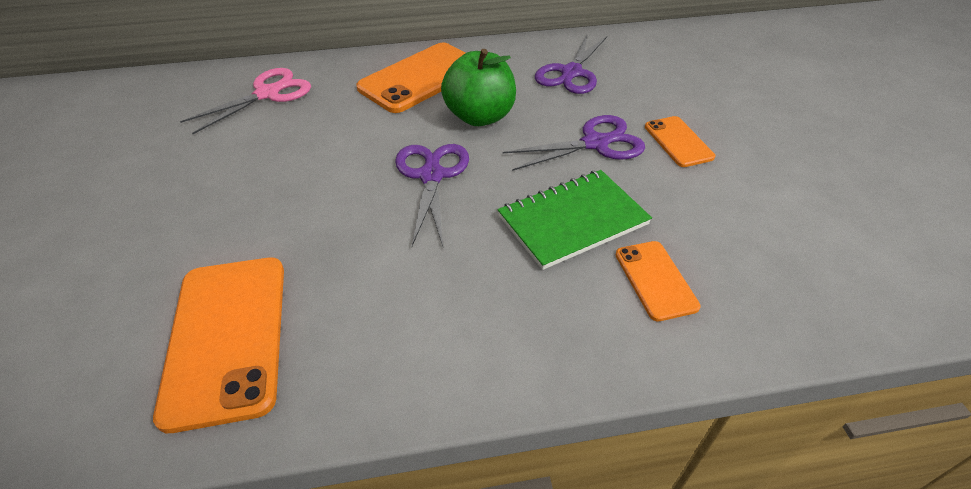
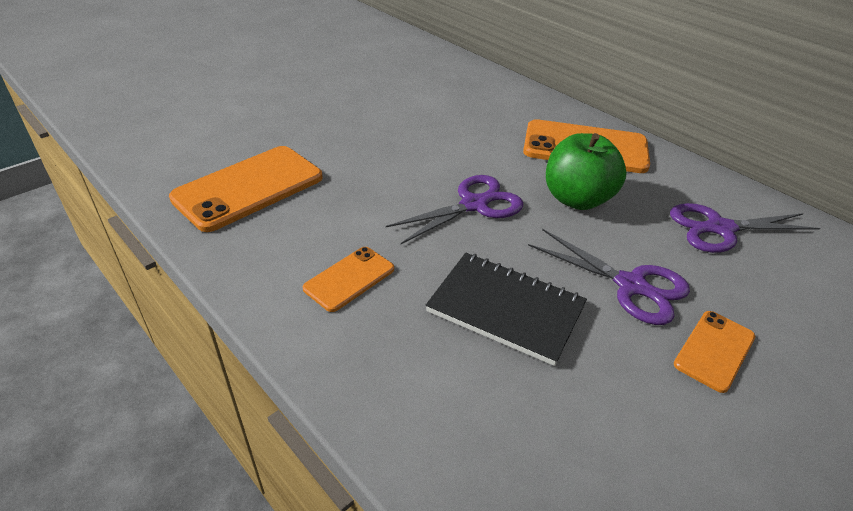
camera: 55 degrees right, 5 degrees down
(267, 94) = (475, 93): pink scissors -> none
(573, 220) = (505, 309): green notebook -> black notebook
(655, 280) = (482, 397): orange phone -> orange phone (349, 279)

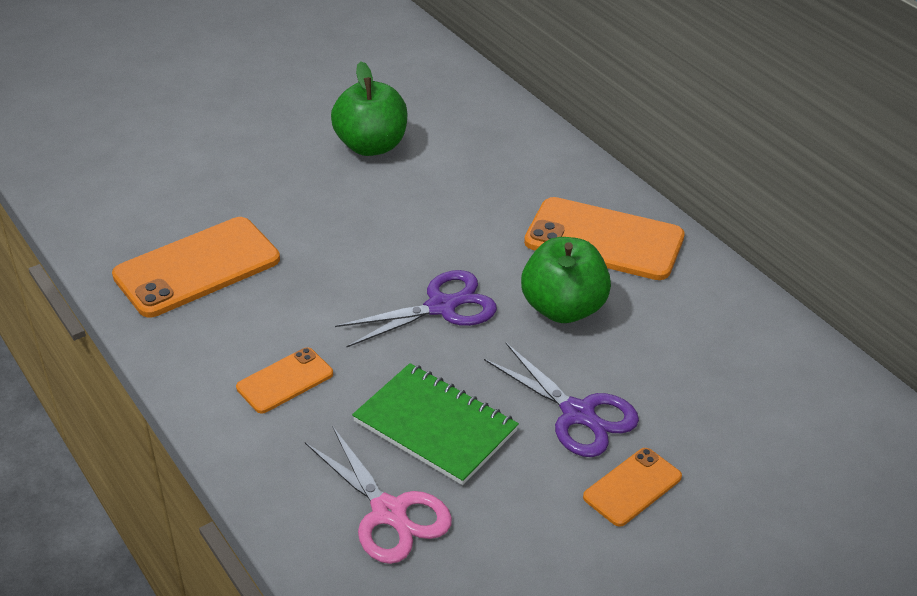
camera: 10 degrees right, 0 degrees up
(379, 95) = (371, 146): none -> green apple
(490, 404) = (389, 512): none -> pink scissors
(505, 309) = (435, 426): black notebook -> green notebook
(720, 228) = (715, 358): purple scissors -> none

